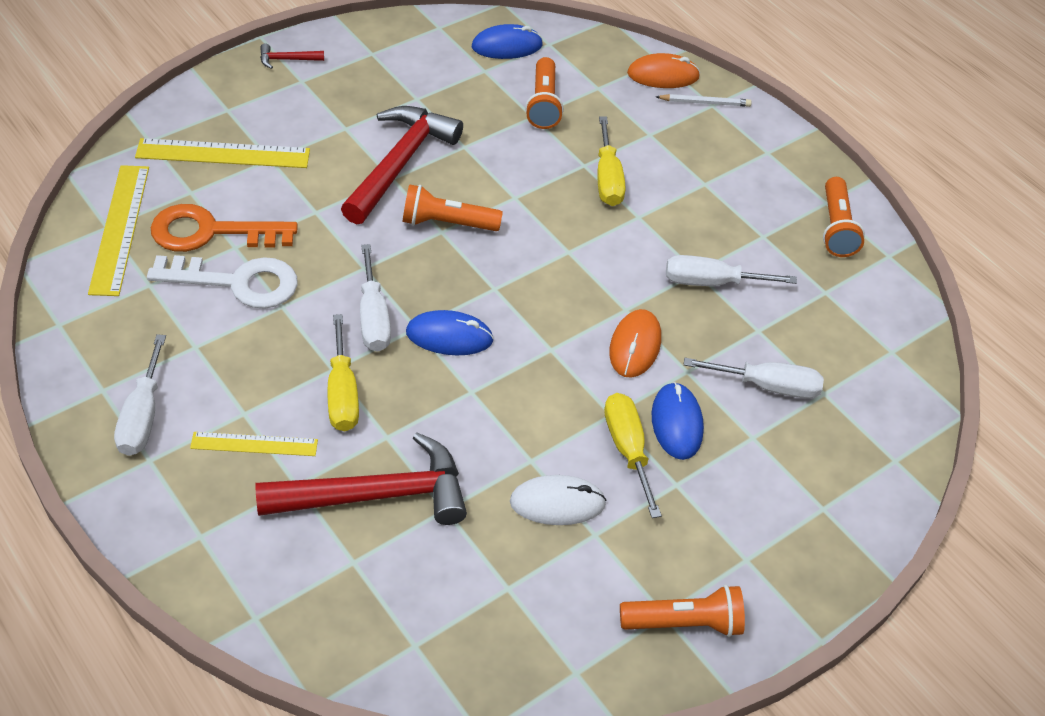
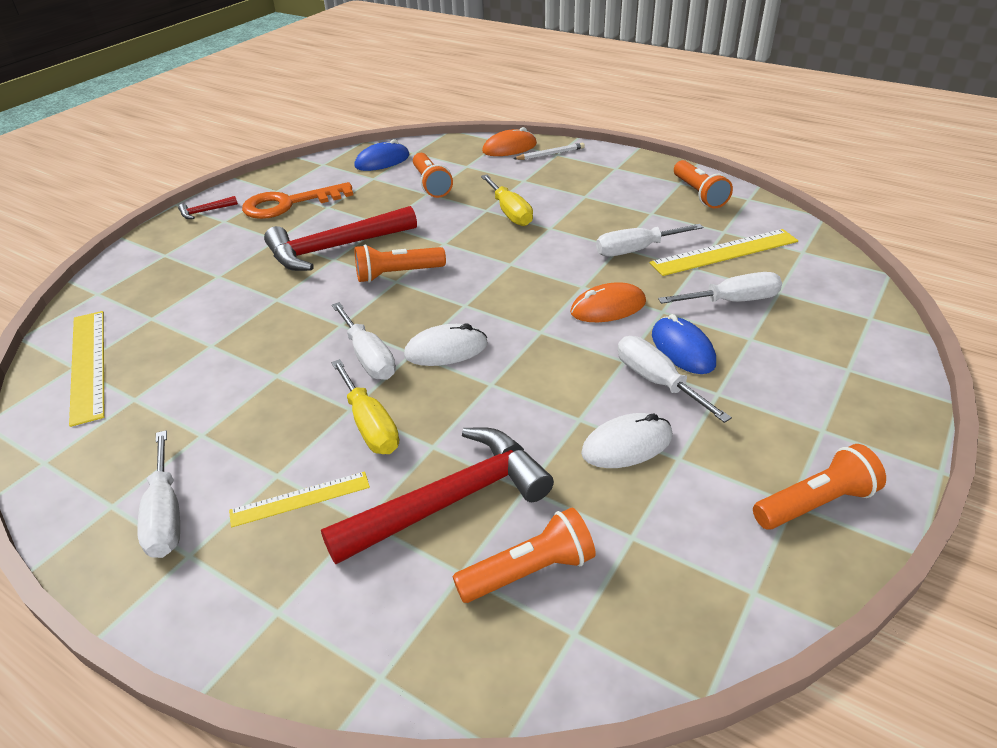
camera: 15 degrees left, 10 degrees down
(210, 232) = (182, 341): orange key -> orange key (288, 204)
(223, 153) = (172, 283): yellow ruler -> yellow ruler (724, 252)
(237, 282) = (224, 370): white key -> none
(399, 163) = (335, 248): red hammer -> red hammer turned 120 degrees counterclockwise
(408, 582) = (529, 571): none -> orange flashlight
(449, 336) = (446, 349): blue mouse -> white mouse
(627, 449) = (657, 381): yellow screwdriver -> white screwdriver
(635, 346) = (608, 307): orange mouse -> orange mouse turned 75 degrees clockwise

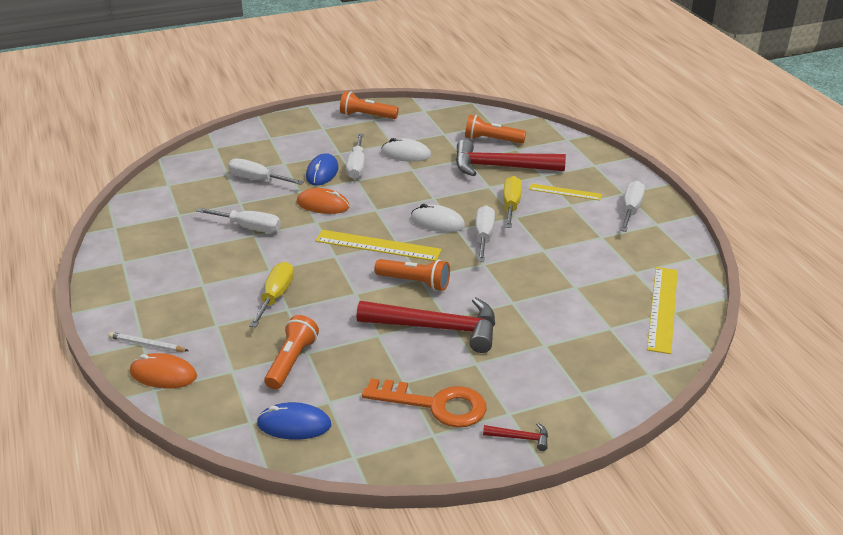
camera: 145 degrees left, 5 degrees down
(699, 194) = (133, 245): orange flashlight -> none
(724, 252) = (206, 203): yellow ruler -> yellow ruler (377, 245)

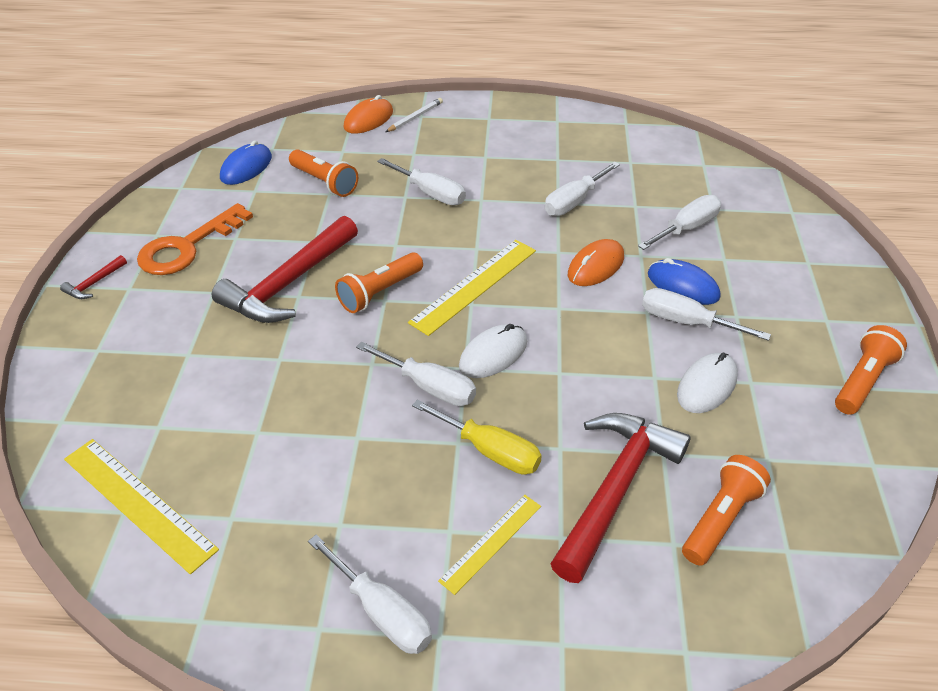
camera: 115 degrees right, 10 degrees up
(275, 296) = (431, 193): yellow screwdriver -> white screwdriver

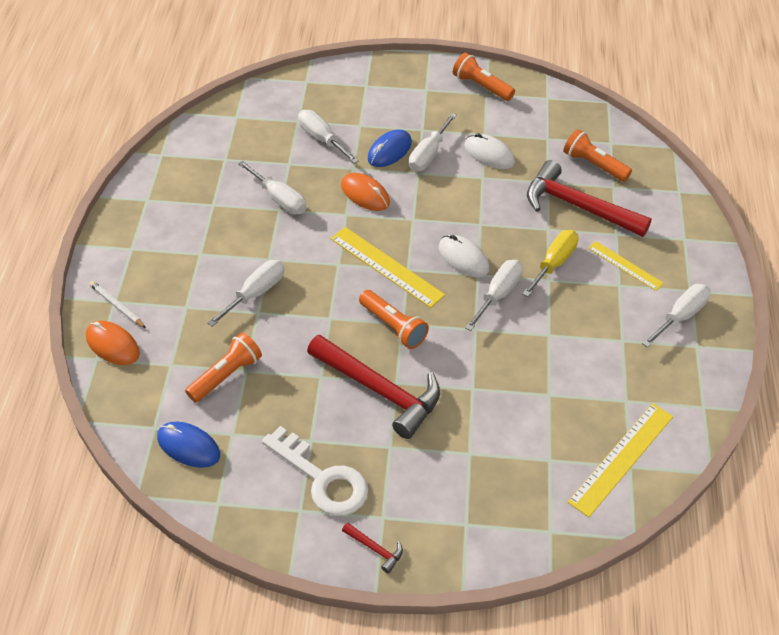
camera: 90 degrees left, 5 degrees up
(187, 247) = (322, 478): orange key -> white key

